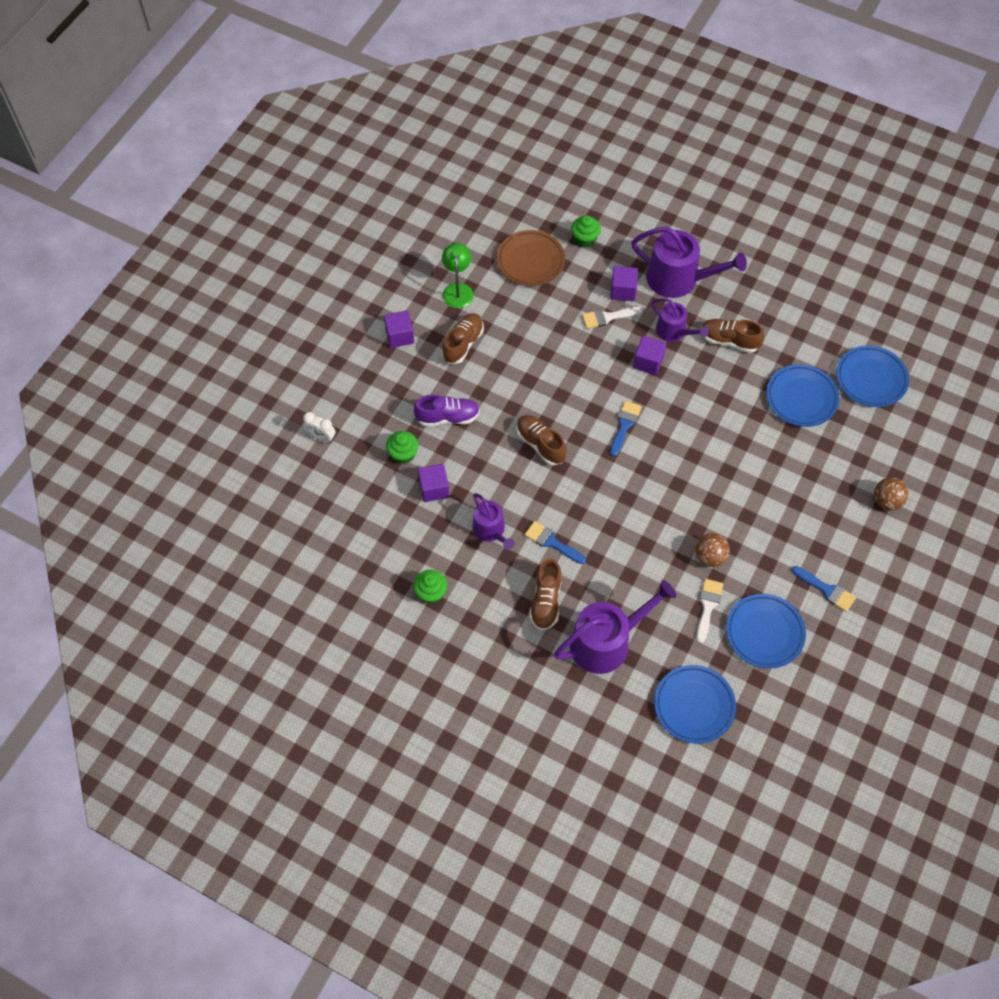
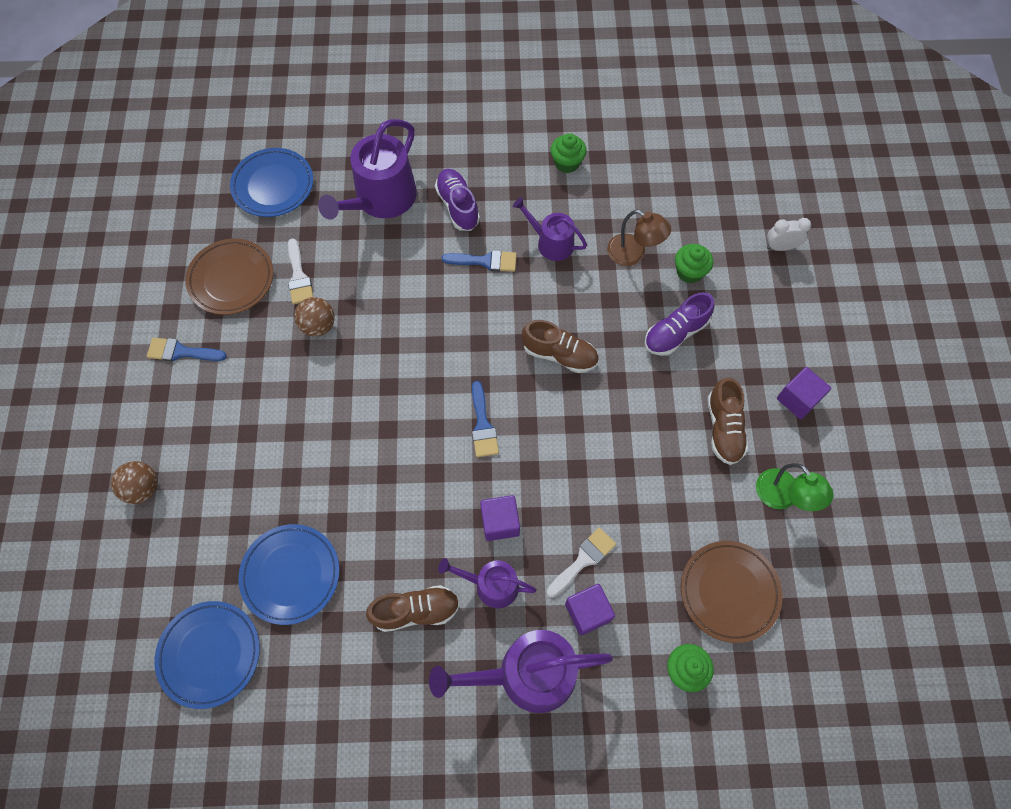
camera: 150 degrees right, 5 degrees up
(434, 489) = (633, 254): purple cube -> brown lamp
(546, 601) = (458, 206): brown shoe -> purple shoe
(764, 632) = (231, 279): blue plate -> brown plate

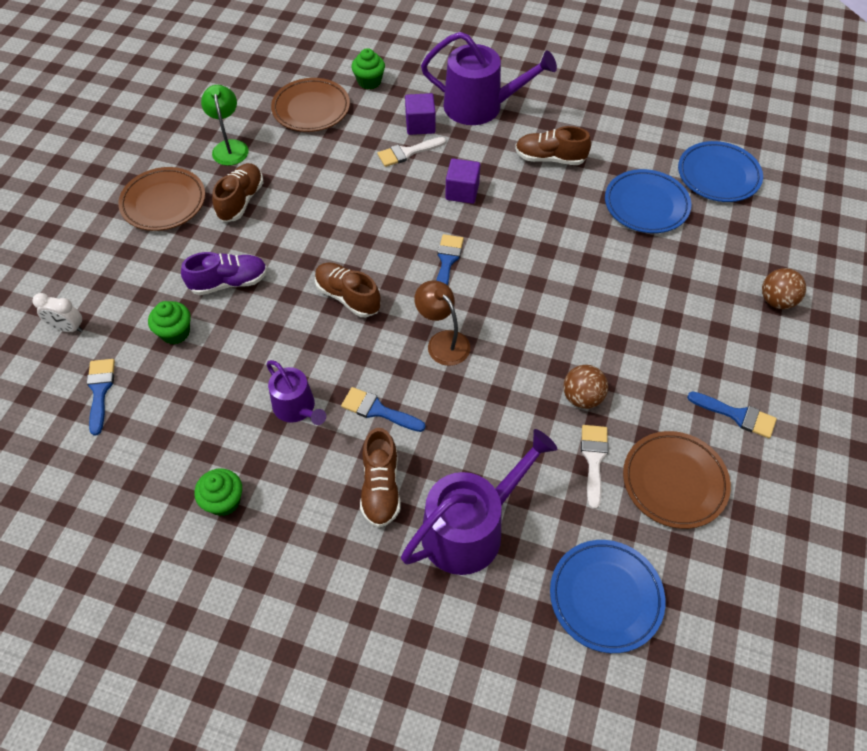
camera: 160 degrees left, 10 degrees down
(458, 206) = (380, 487): purple shoe -> brown shoe
(491, 585) = (486, 157): purple watering can -> none
(633, 254) = (218, 368): brown lamp -> brown lamp (443, 341)
(713, 207) = (100, 390): none -> blue brush
(798, 399) = (163, 202): purple cube -> brown plate

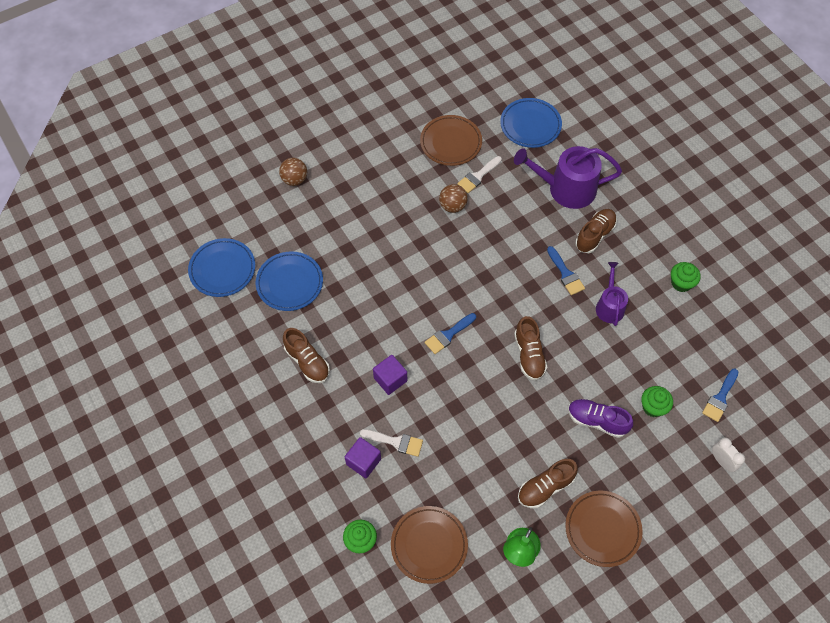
camera: 140 degrees left, 5 degrees up
(443, 341) = (497, 286): brown lamp -> none
(480, 106) = (304, 445): purple watering can -> none
(737, 415) = (387, 147): blue brush -> none

